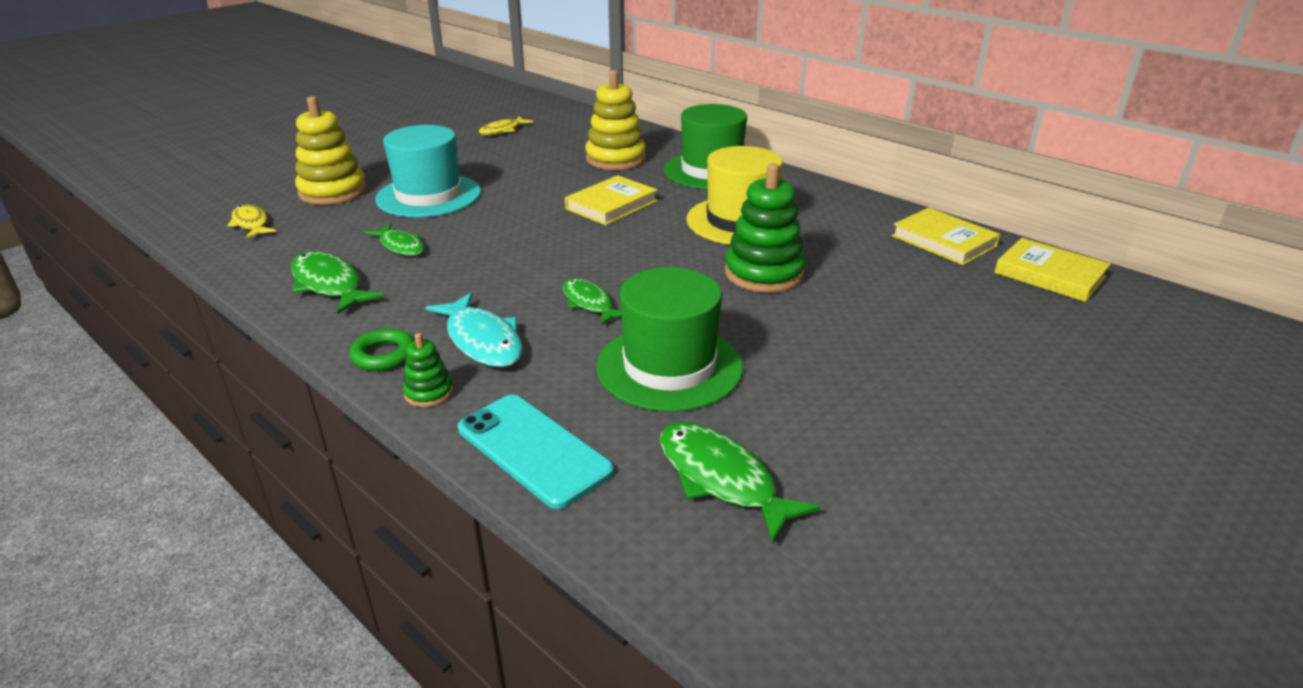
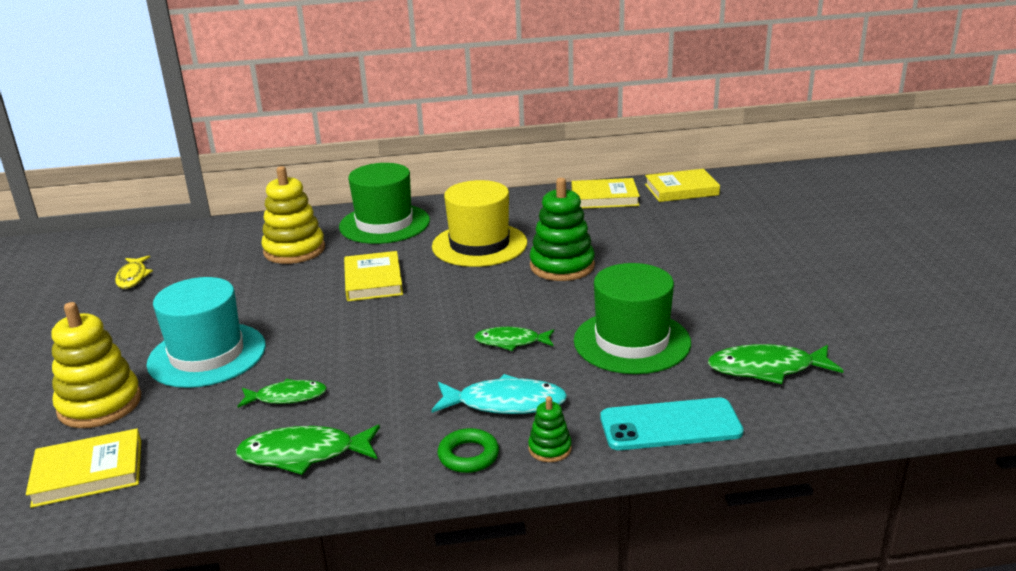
camera: 50 degrees left, 5 degrees down
(251, 224) = (88, 473): yellow fish -> yellow book

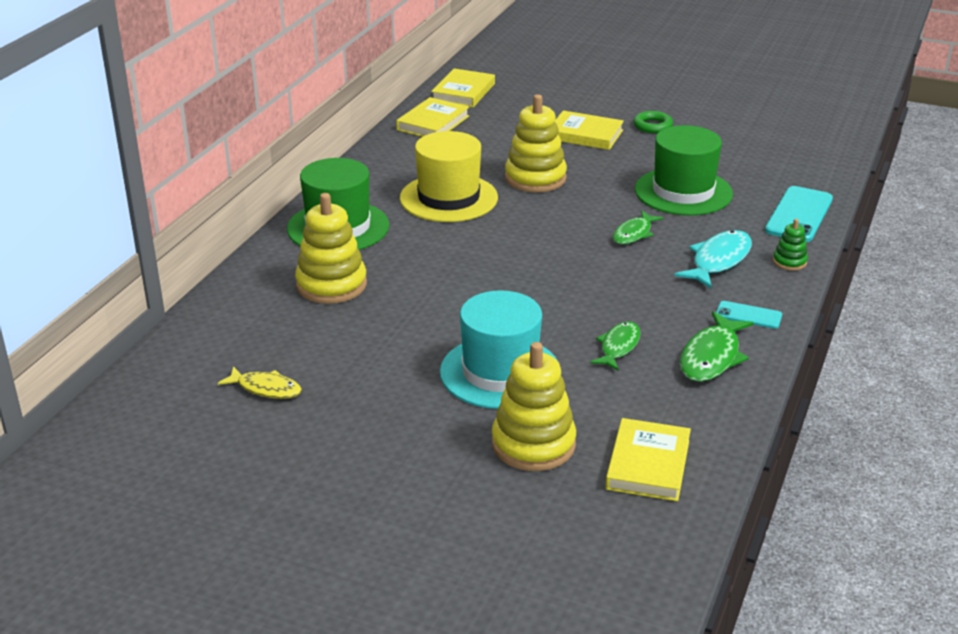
camera: 60 degrees left, 5 degrees up
(373, 281) = (454, 261): yellow book -> yellow book (585, 135)
(405, 454) = (748, 315): none -> turquoise phone
(468, 455) = (772, 292): green ring -> green ring (652, 126)
(562, 266) = (535, 178): green stacking toy -> yellow stacking toy
(767, 369) = (764, 163): green fish -> none

